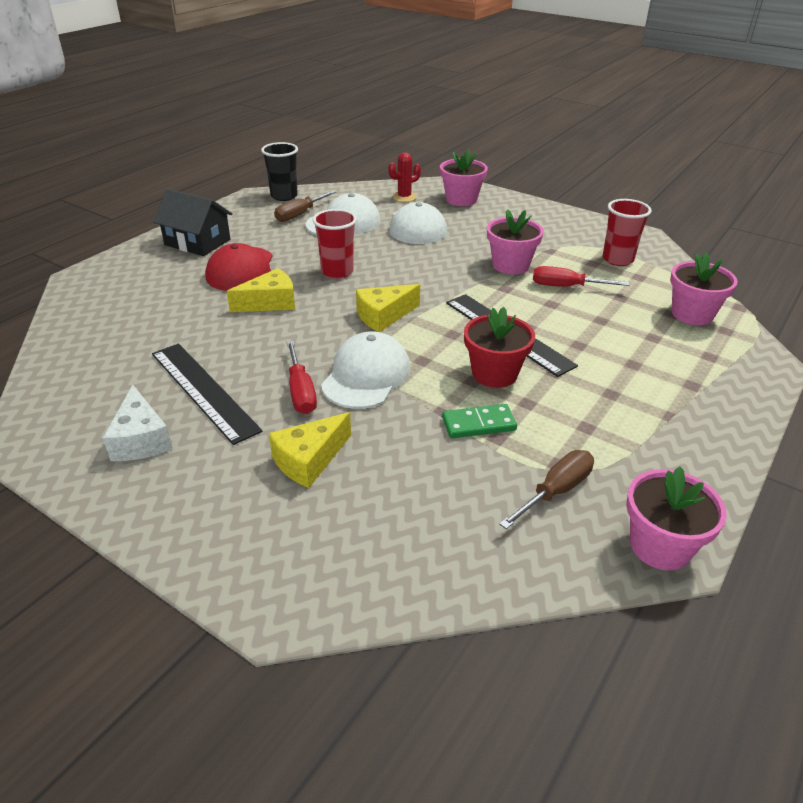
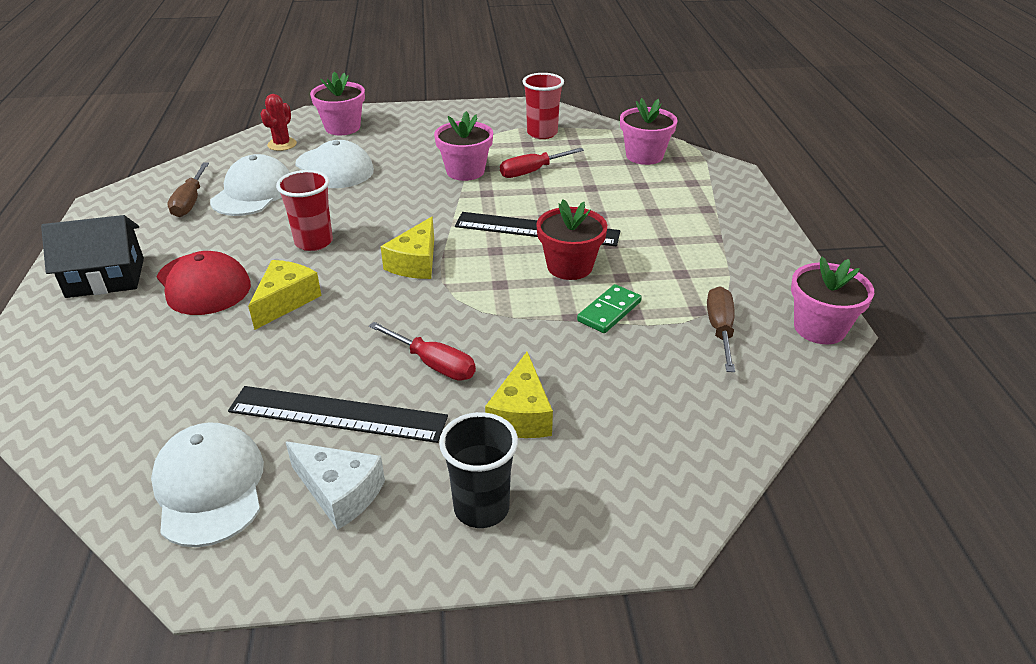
camera: 40 degrees left, 0 degrees up
(284, 196) = (142, 189): black cup -> black cup (481, 508)
(366, 376) = (472, 320): white cap -> white cap (210, 487)

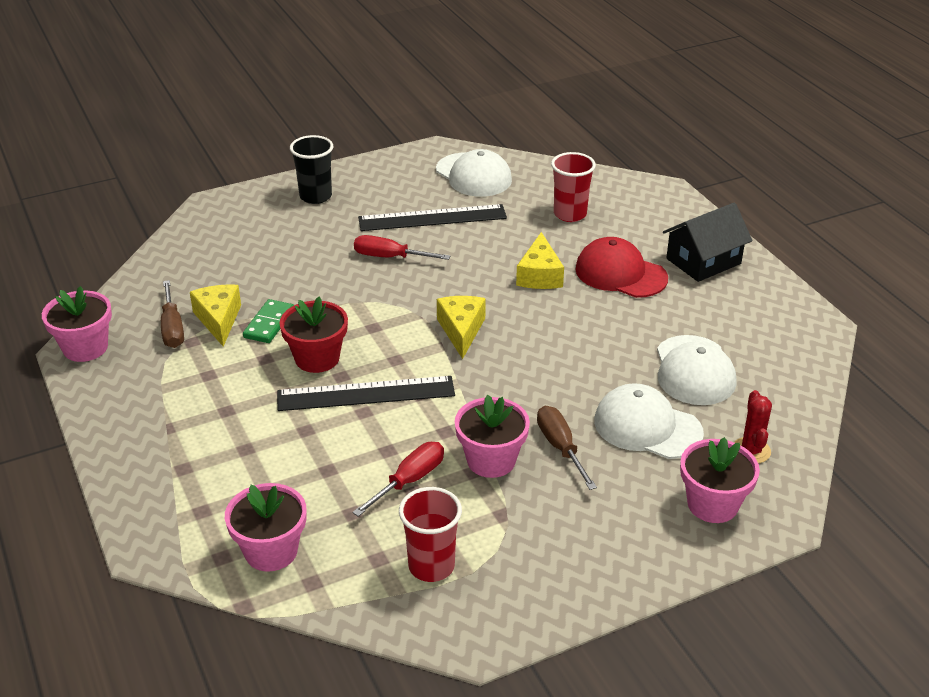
camera: 160 degrees right, 0 degrees up
(190, 201) = (741, 345): brown screwdriver -> brown screwdriver (561, 448)
(314, 242) = (571, 329): red cup -> red cup (570, 214)
(339, 492) = (399, 187): white cheese -> none
(521, 414) = (312, 241): yellow cheese -> yellow cheese (218, 320)

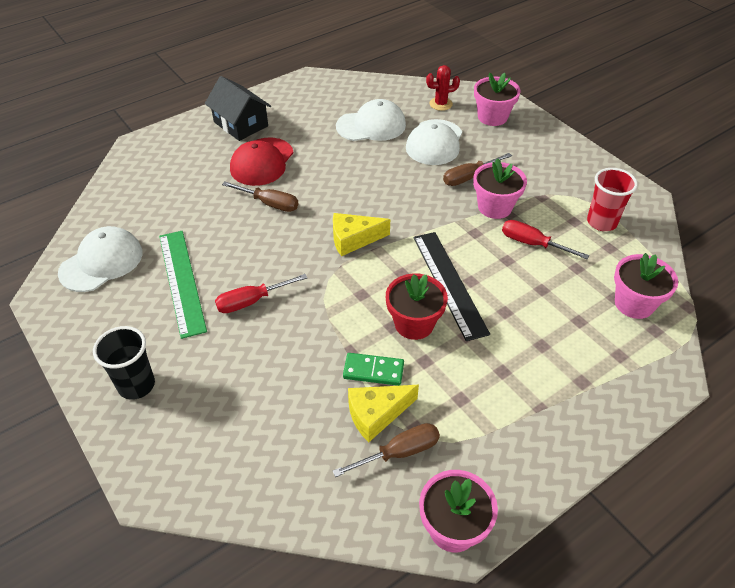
camera: 100 degrees left, 10 degrees up
(390, 257) = (252, 301): red screwdriver -> red screwdriver turned 60 degrees clockwise
(432, 218) = (182, 281): black ruler -> green ruler
(539, 275) = (269, 203): yellow cheese -> brown screwdriver
(570, 214) = (175, 194): red cup -> none

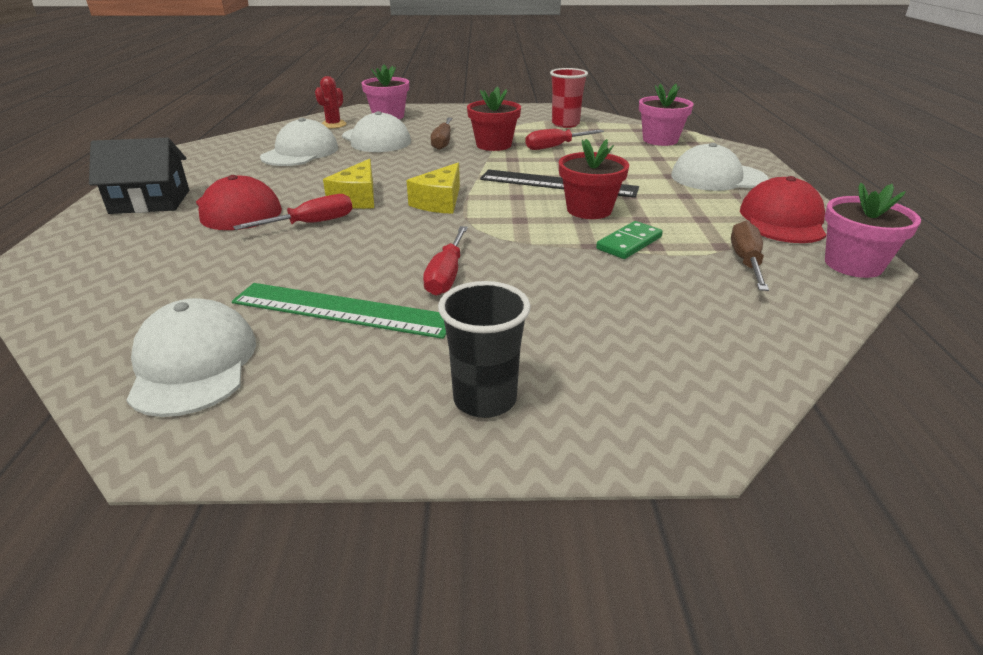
camera: 55 degrees left, 15 degrees down
(269, 203) = (311, 223): brown screwdriver -> red screwdriver
(376, 414) = (688, 258): yellow cheese -> yellow cheese (357, 198)
(495, 207) = (493, 145): pink flower pot -> red flower pot
(509, 456) = (782, 220): none -> red cap
(571, 380) = (717, 177): none -> white cap

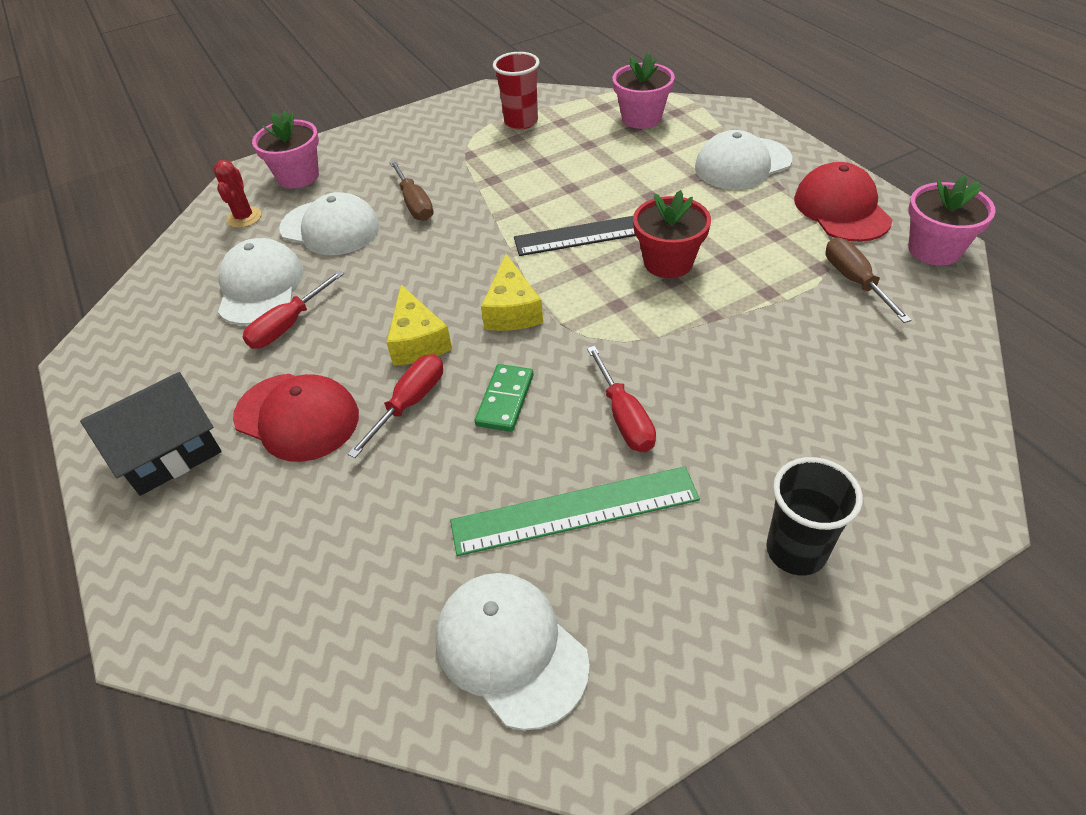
camera: 25 degrees left, 15 degrees up
(493, 145) = (477, 189): red flower pot -> none
(555, 147) = (546, 168): red screwdriver -> red screwdriver (288, 325)
(629, 243) = (743, 297): green domino -> green domino (505, 400)

